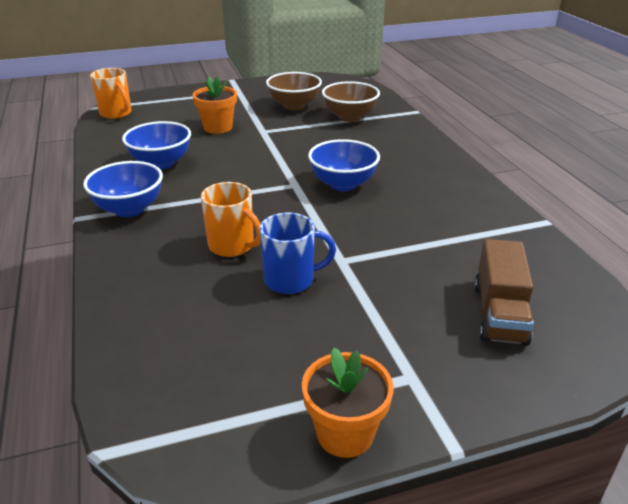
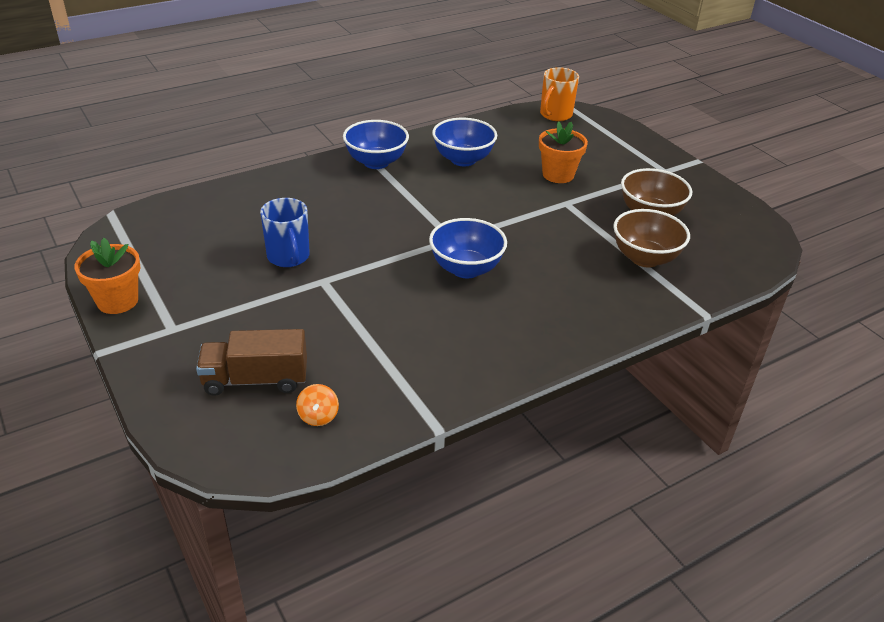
camera: 75 degrees right, 5 degrees up
(232, 246) = (333, 221): orange mug -> none
(545, 278) = (318, 416): none -> orange spinning top

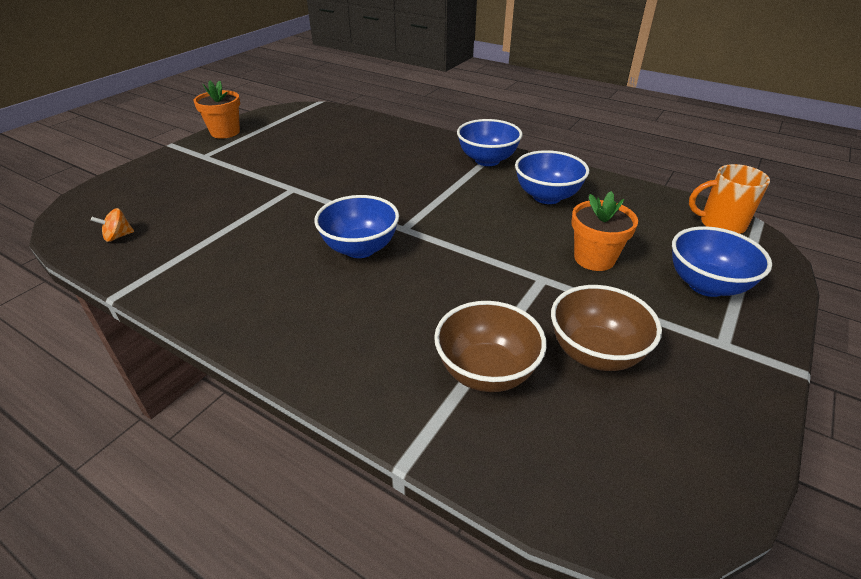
camera: 65 degrees right, 0 degrees up
(255, 380) = (156, 200): brown truck -> none
(288, 257) = (314, 167): blue mug -> none
(612, 150) = (706, 285): none -> blue bowl

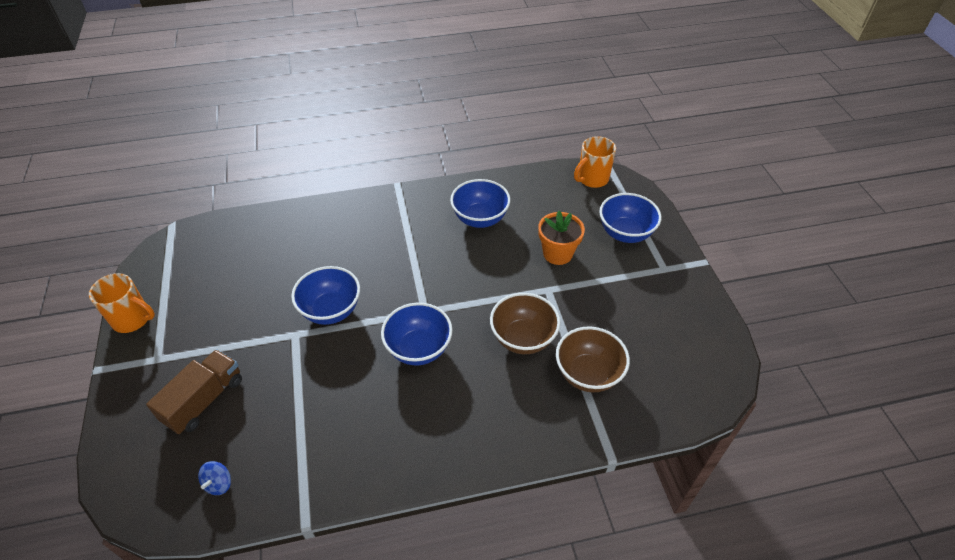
camera: 45 degrees left, 10 degrees up
(118, 236) = (219, 483): orange spinning top -> blue spinning top
(188, 190) = (204, 400): none -> brown truck
(225, 132) = (133, 319): orange flower pot -> orange mug
(487, 160) = (403, 208): blue bowl -> blue bowl (331, 310)
(595, 353) = (621, 320): brown bowl -> brown bowl (523, 338)

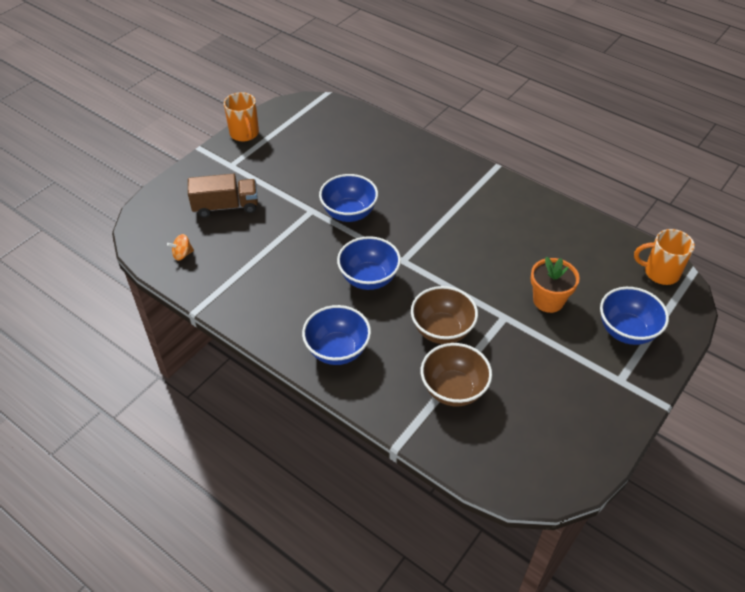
camera: 50 degrees right, 0 degrees up
(219, 483) = (182, 254): blue spinning top -> orange spinning top
(480, 219) = (524, 233): blue bowl -> blue bowl (337, 350)

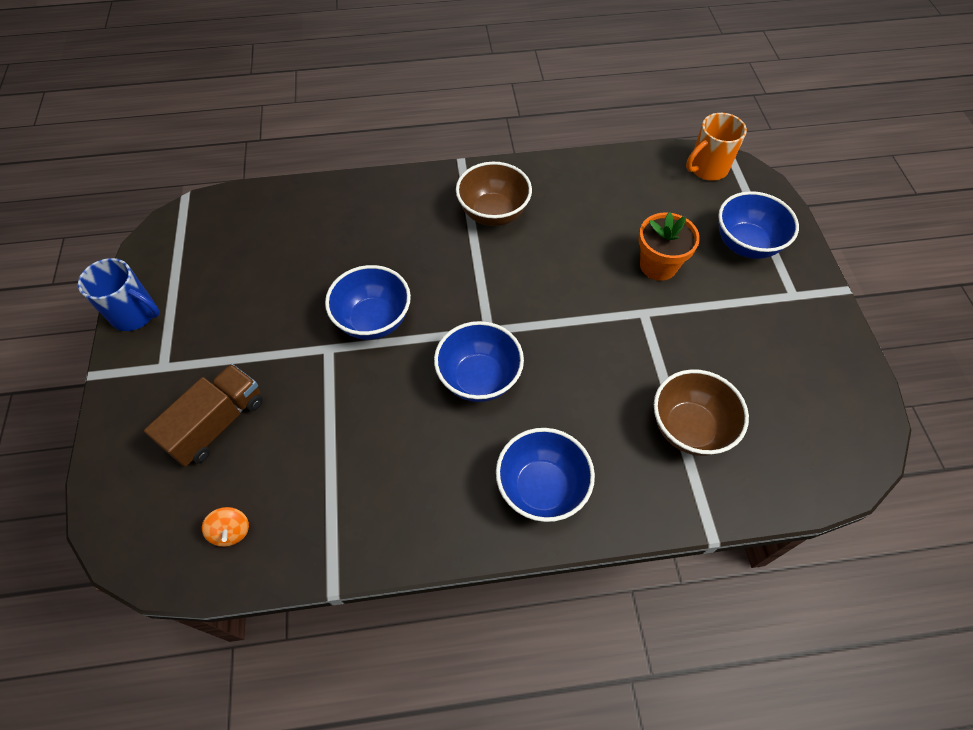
camera: 45 degrees left, 10 degrees up
(182, 254) = (231, 531): orange spinning top -> orange spinning top turned 45 degrees counterclockwise
(244, 134) = (135, 314): orange mug -> blue mug
(442, 330) = (609, 375): brown bowl -> brown bowl (493, 213)

